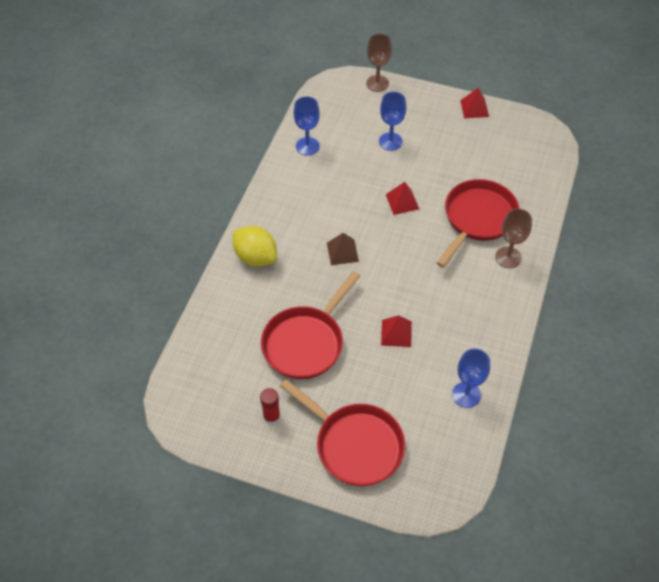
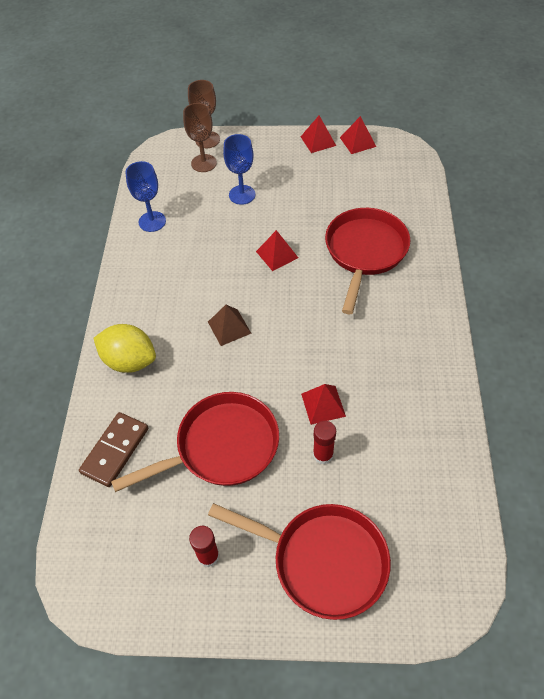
camera: 15 degrees left, 0 degrees up
(225, 322) = (115, 450): none -> brown domino
(306, 342) = (221, 447): red pan -> red pan turned 135 degrees counterclockwise
(382, 370) = (323, 455): none -> red glue stick
(466, 395) = (430, 455): blue goblet -> none
(508, 257) = (413, 284): brown goblet -> brown goblet (204, 163)
(509, 118) = (357, 142): none -> red pyramid

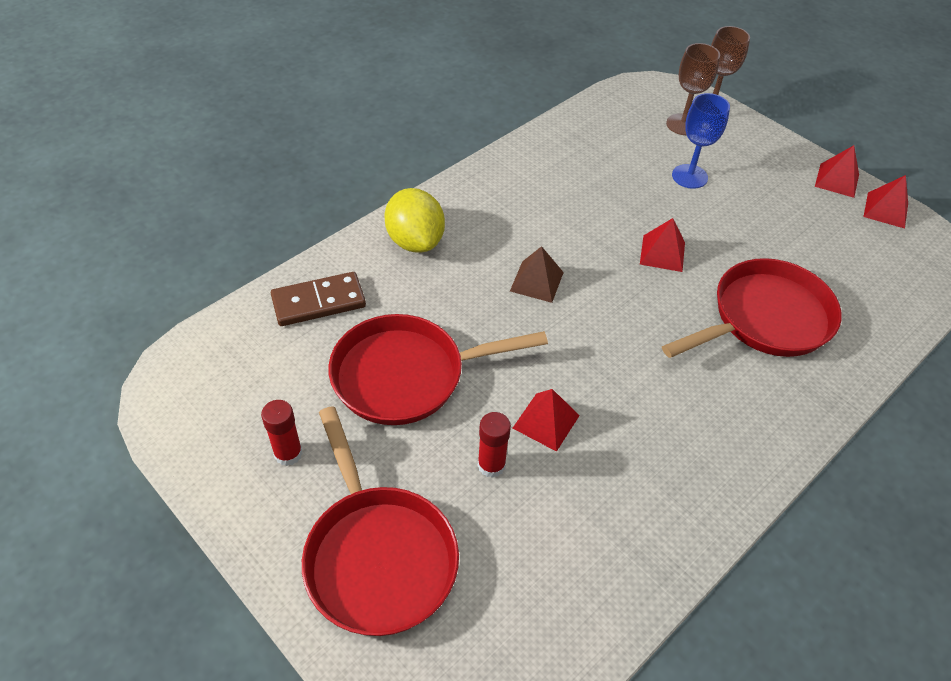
camera: 40 degrees right, 5 degrees down
(152, 221) = (572, 142): blue goblet -> none
(221, 447) = (407, 375): red pan -> red pan turned 150 degrees clockwise

